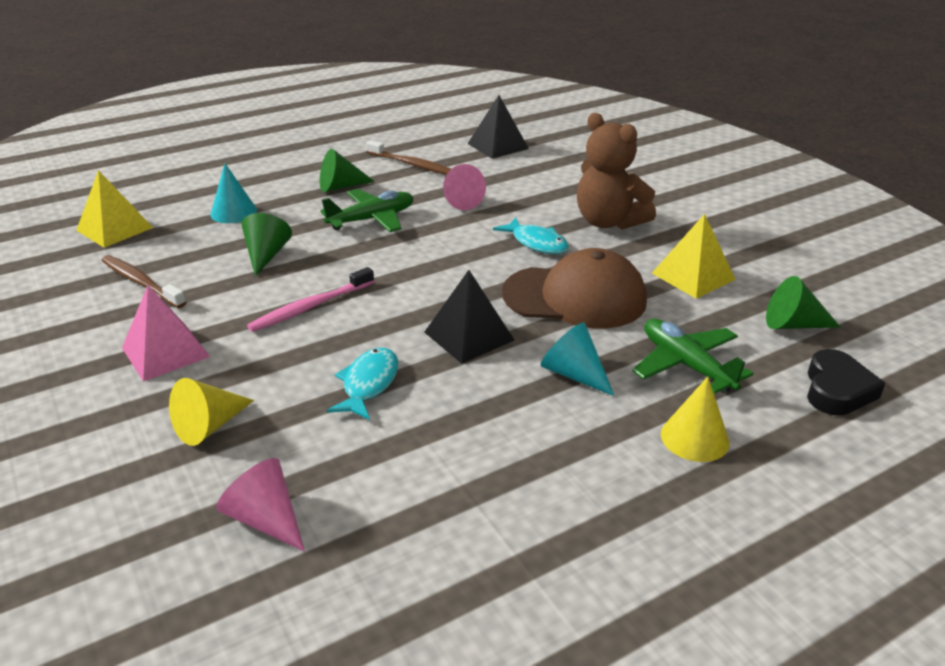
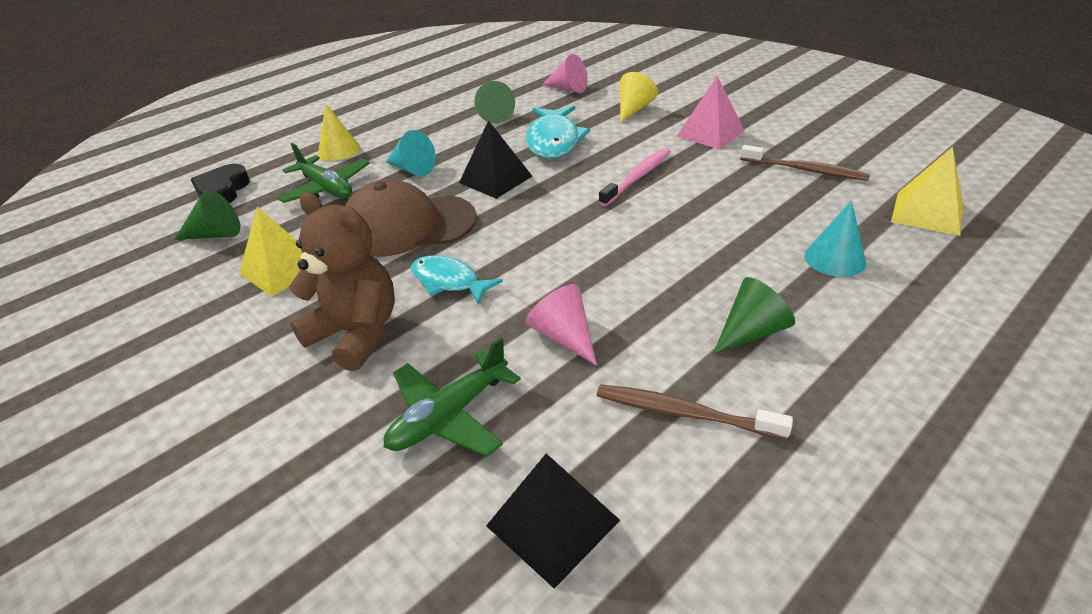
camera: 170 degrees right, 5 degrees up
(266, 255) = (728, 213): green cone -> green cone (496, 115)
(368, 384) = (553, 141): turquoise fish -> turquoise fish, size x1.54
(372, 219) = (659, 280): green plane -> green plane (449, 415)

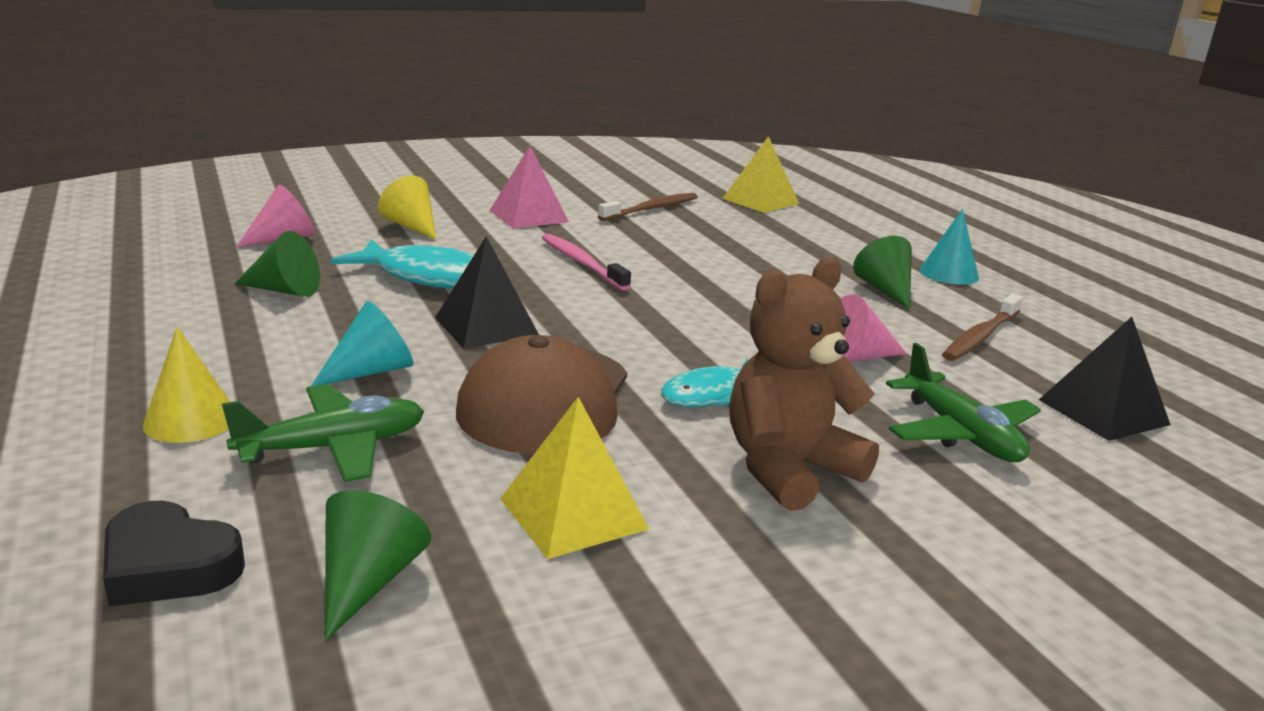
camera: 75 degrees left, 15 degrees down
(834, 259) = (802, 240): turquoise cone -> turquoise cone (949, 273)

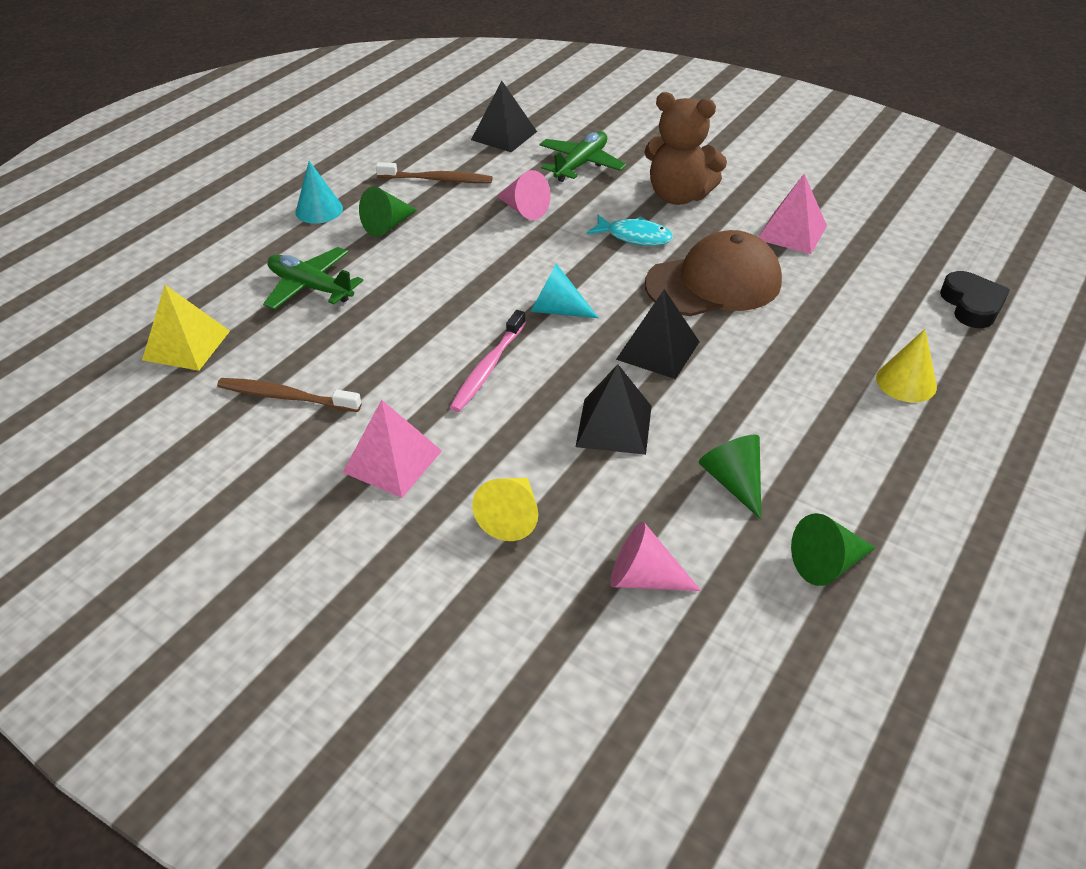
camera: 120 degrees left, 20 degrees up
(333, 447) = (851, 319): green plane -> green plane (311, 287)
(368, 581) = (901, 256): green cone -> green cone (827, 564)
(371, 371) = (773, 357): turquoise cone -> turquoise cone (557, 310)
(428, 277) = (614, 426): turquoise fish -> black pyramid
(573, 513) = (792, 232): yellow pyramid -> pink pyramid

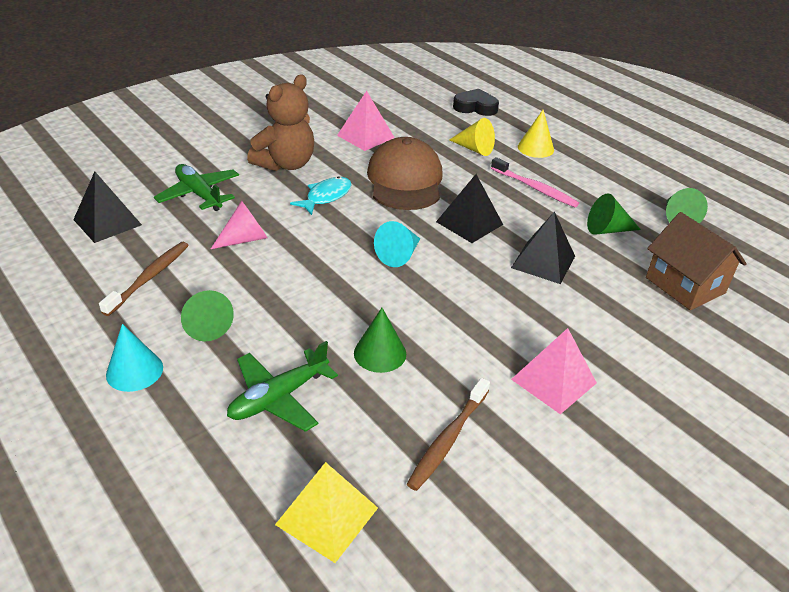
camera: 75 degrees left, 5 degrees down
(389, 331) = (380, 353): none -> green cone
(488, 368) = (456, 306): pink toothbrush -> pink toothbrush (534, 188)
(511, 516) = (625, 329): yellow cone -> yellow cone (474, 149)
(644, 578) = (685, 285): pink cone -> brown house

